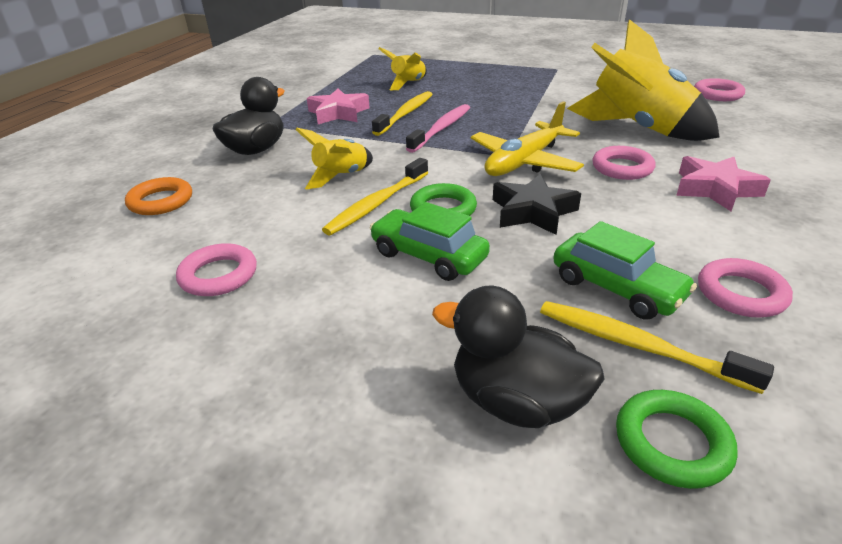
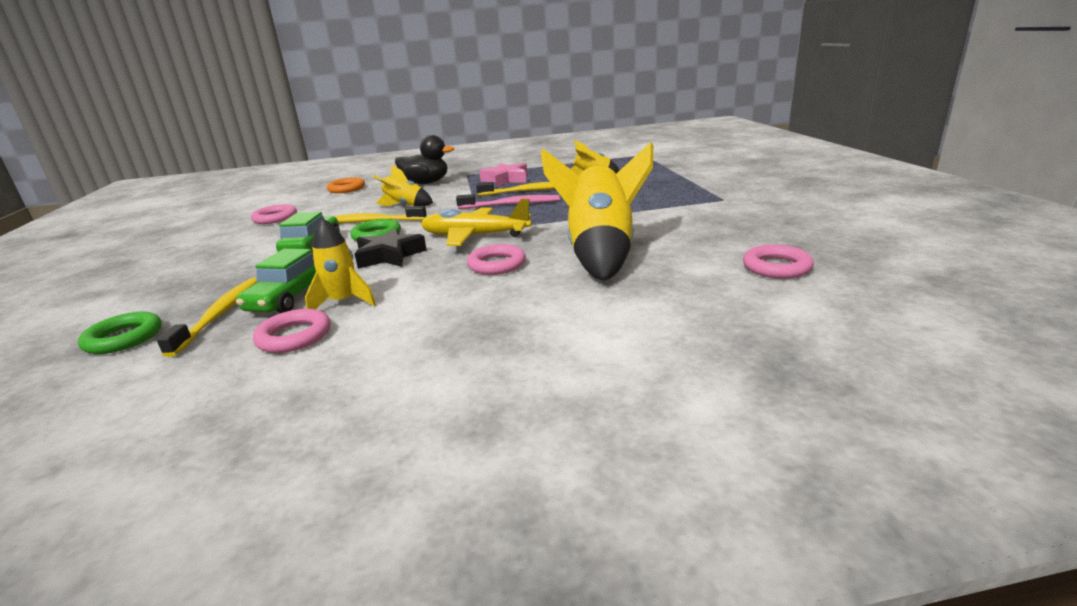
camera: 60 degrees right, 10 degrees down
(516, 401) = (166, 296): black duck -> none
(661, 255) = (343, 302): none -> yellow rocket
(715, 189) = (485, 303): pink star -> none

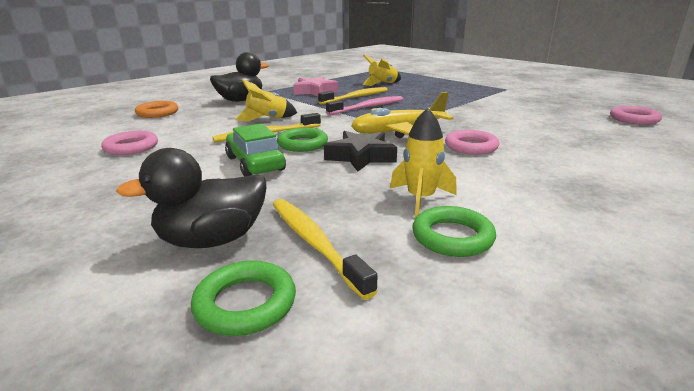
camera: 35 degrees left, 0 degrees up
(183, 297) = (212, 240): none -> black duck
(289, 297) = (353, 208): green car -> none
(294, 336) = (452, 237): pink ring -> green ring
(600, 254) = (522, 128): yellow rocket -> none

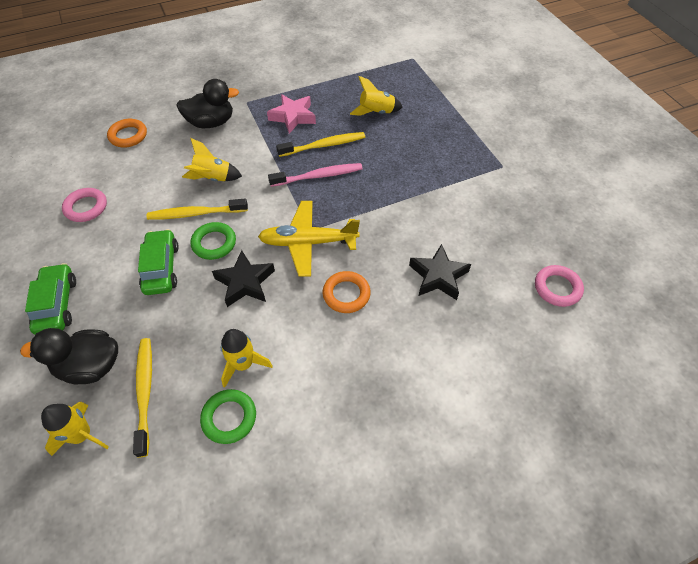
camera: 20 degrees right, 30 degrees up
(127, 206) = (57, 304): none -> green car
(245, 303) = (82, 435): green ring -> yellow rocket
(471, 147) = (346, 294): pink ring -> orange ring
(536, 128) = (438, 276): none -> black star

